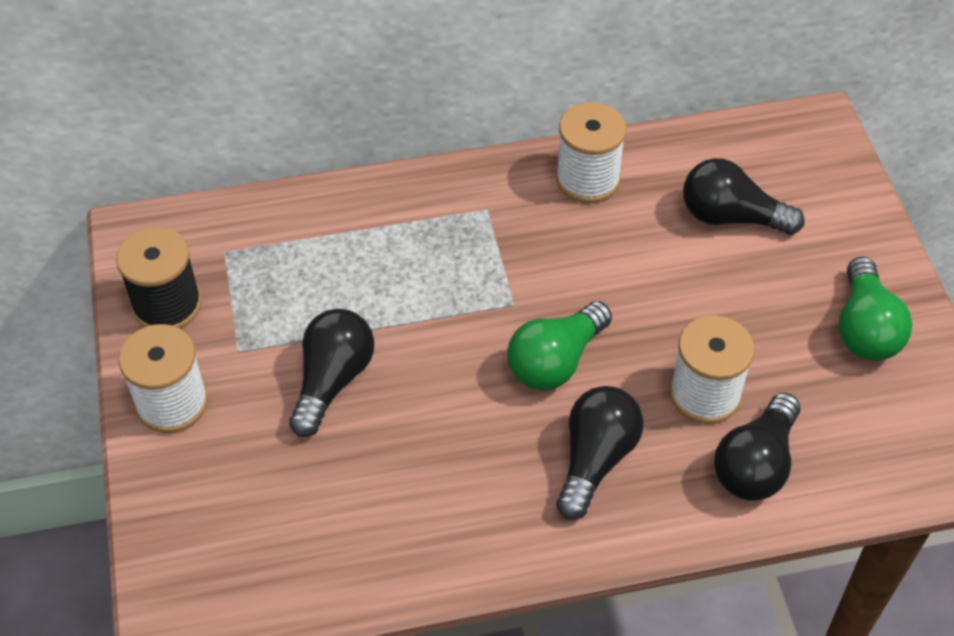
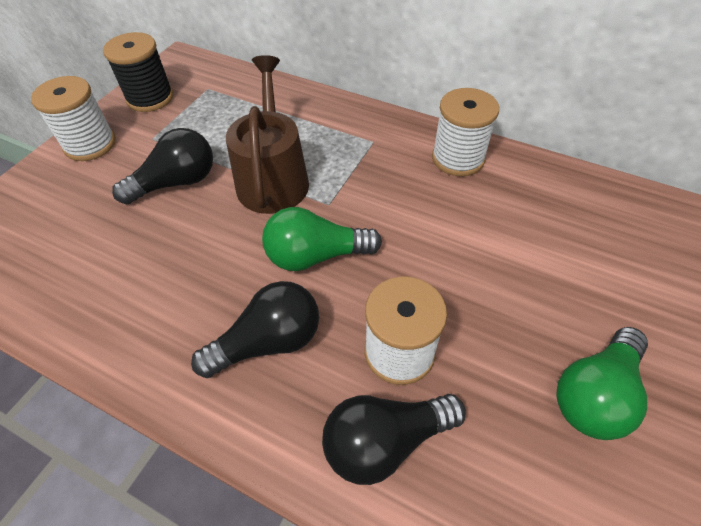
camera: 40 degrees right, 0 degrees up
(429, 312) = (273, 178): none -> brown watering can
(731, 217) = (545, 237): black light bulb -> none

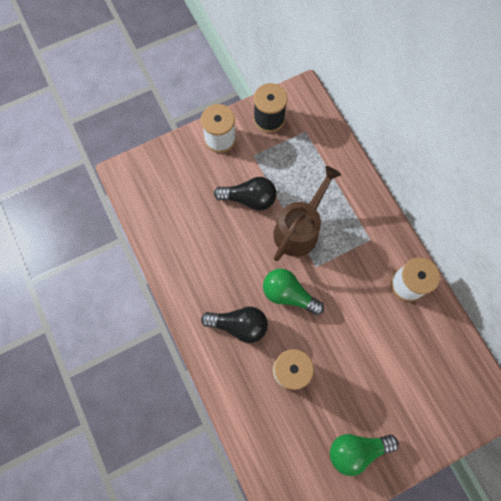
camera: 35 degrees right, 20 degrees up
(385, 441) = (256, 402): black light bulb -> none

